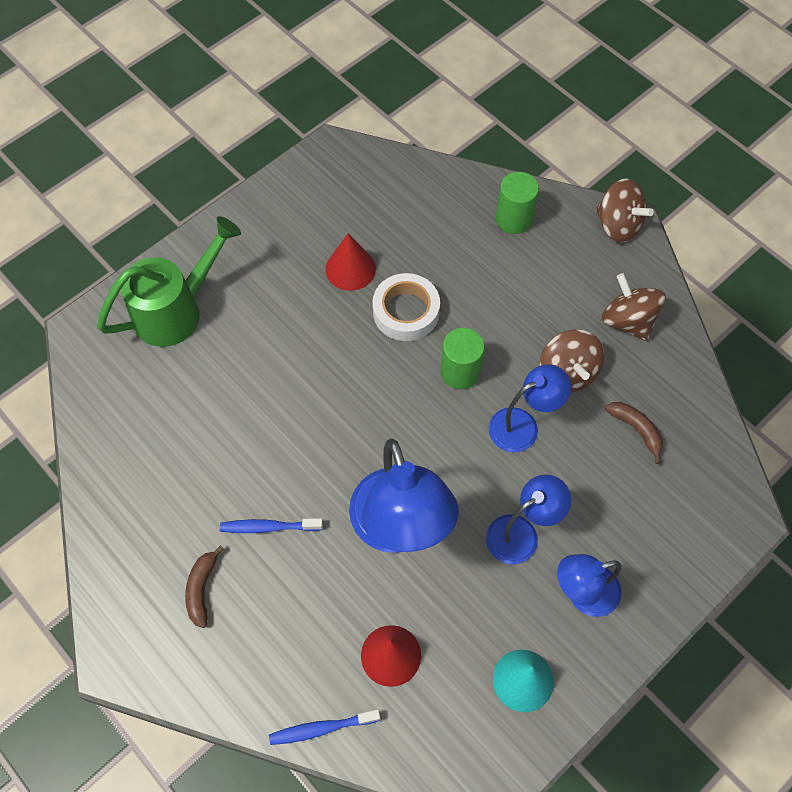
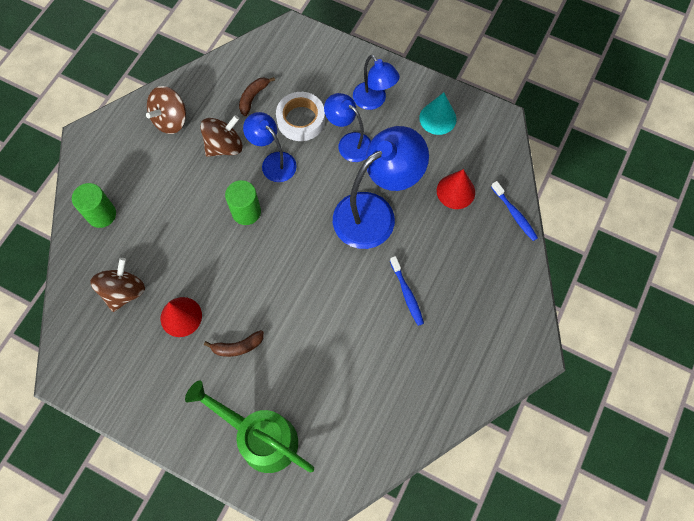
camera: 110 degrees left, 5 degrees up
(202, 589) = (466, 319): brown banana -> brown banana (237, 347)
(406, 312) = (208, 263): white tape -> white tape (301, 120)
(618, 225) = (89, 144): brown spinning top -> brown spinning top (124, 291)

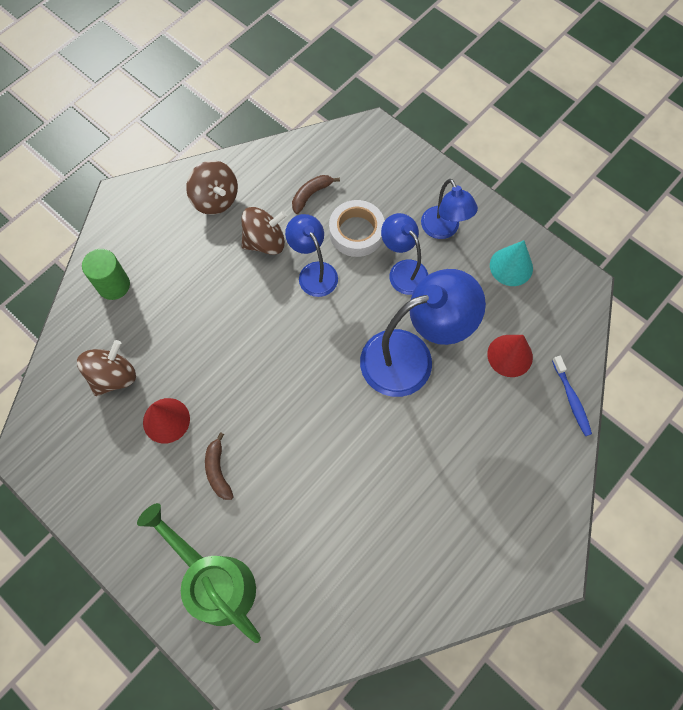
camera: 15 degrees right, 0 degrees up
(171, 120) = (215, 199): brown spinning top -> brown spinning top turned 90 degrees counterclockwise
(237, 347) = (218, 471): brown banana -> brown banana turned 75 degrees clockwise
(246, 212) = (269, 321): green cylinder -> none
(407, 294) = (422, 460): blue toothbrush -> none

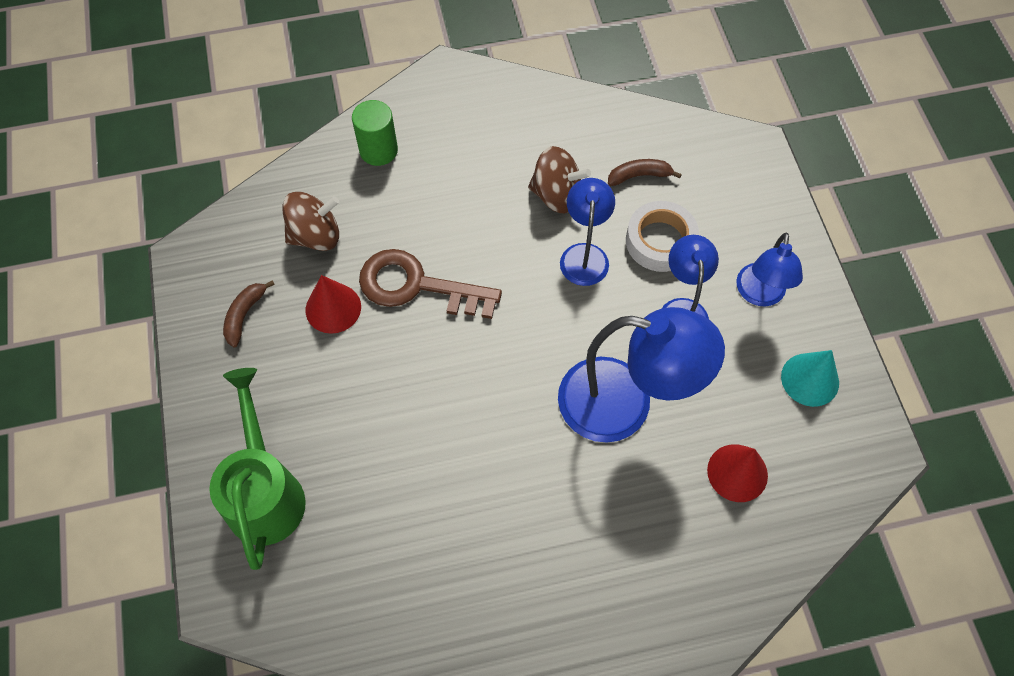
camera: 35 degrees right, 5 degrees down
(215, 199) = (537, 125): brown spinning top -> none
(215, 366) = (417, 286): none -> brown key
(218, 471) = (345, 388): brown banana -> brown banana (244, 315)
(571, 399) = (775, 566): blue toothbrush -> none

